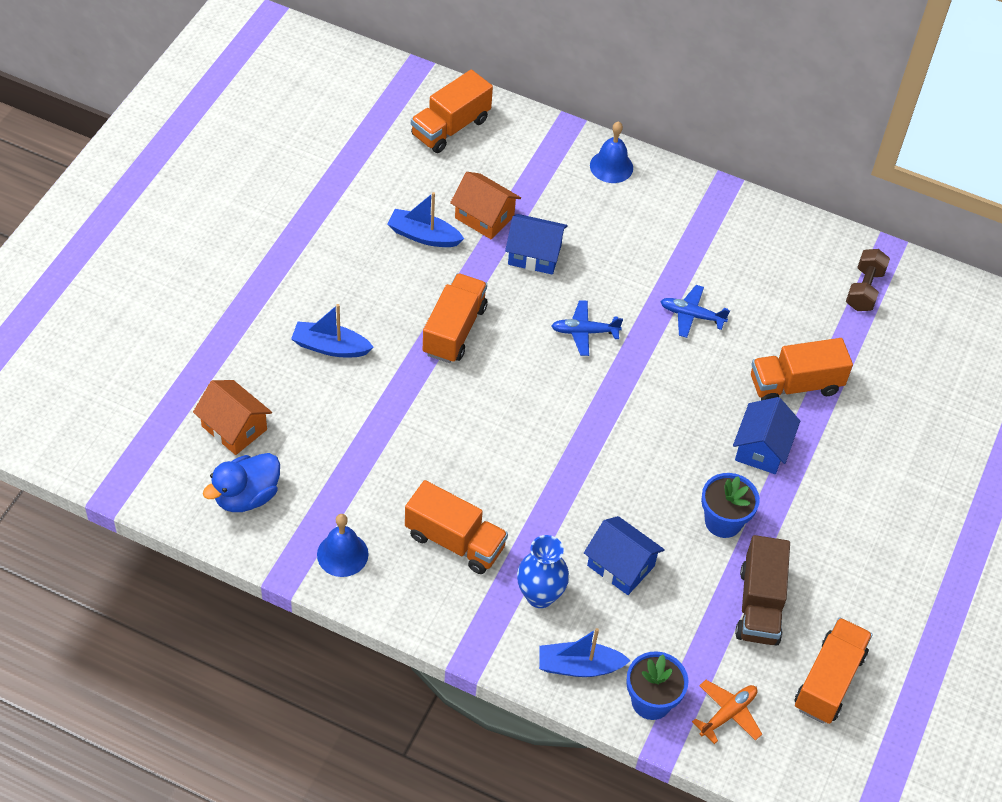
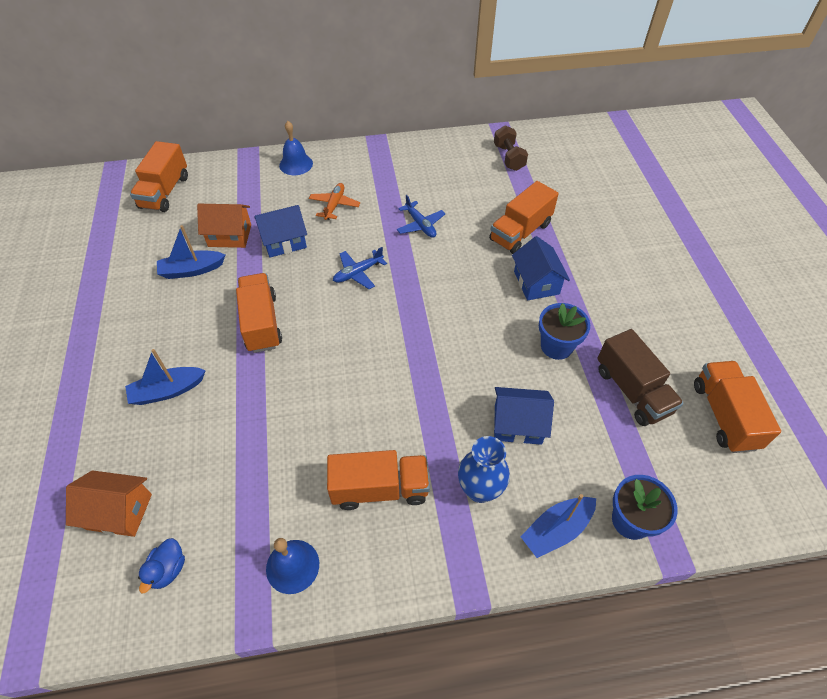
camera: 30 degrees left, 0 degrees up
(246, 496) = (168, 570): blue duck -> blue duck, size x0.61
(691, 315) = (420, 225): blue plane -> blue plane turned 105 degrees counterclockwise
(728, 714) = (689, 490): orange plane -> orange plane (334, 205)

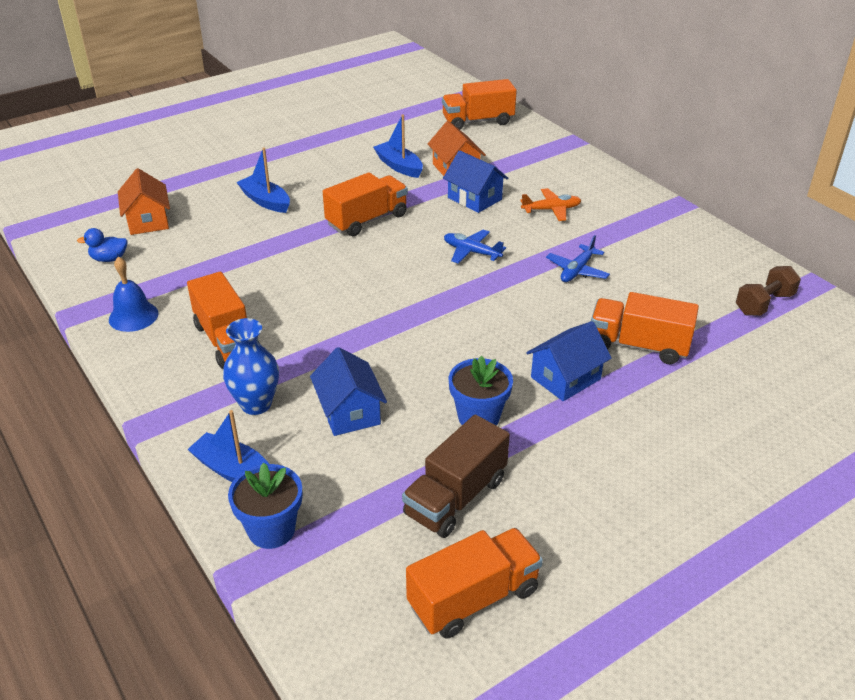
camera: 65 degrees right, 15 degrees down
(296, 164) = (586, 170): blue bell -> none

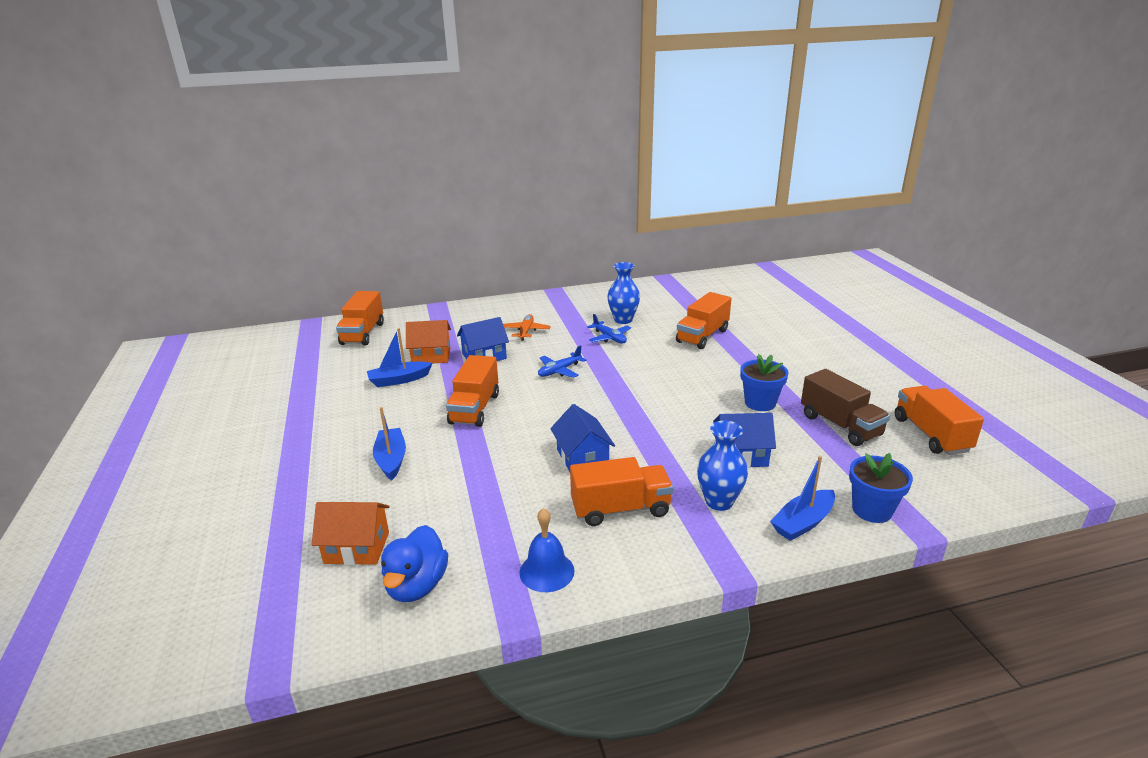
camera: 70 degrees left, 10 degrees down
(109, 259) = (417, 586): blue duck -> blue duck, size x1.64
(265, 201) = (391, 460): blue boat -> blue boat turned 105 degrees clockwise
(367, 220) = (475, 409): orange truck -> orange truck turned 150 degrees counterclockwise
(565, 378) = (727, 365): blue house -> blue house (582, 458)
(637, 272) = (623, 320): none -> blue vase
(764, 304) = (677, 293): brown dumbbell -> none

